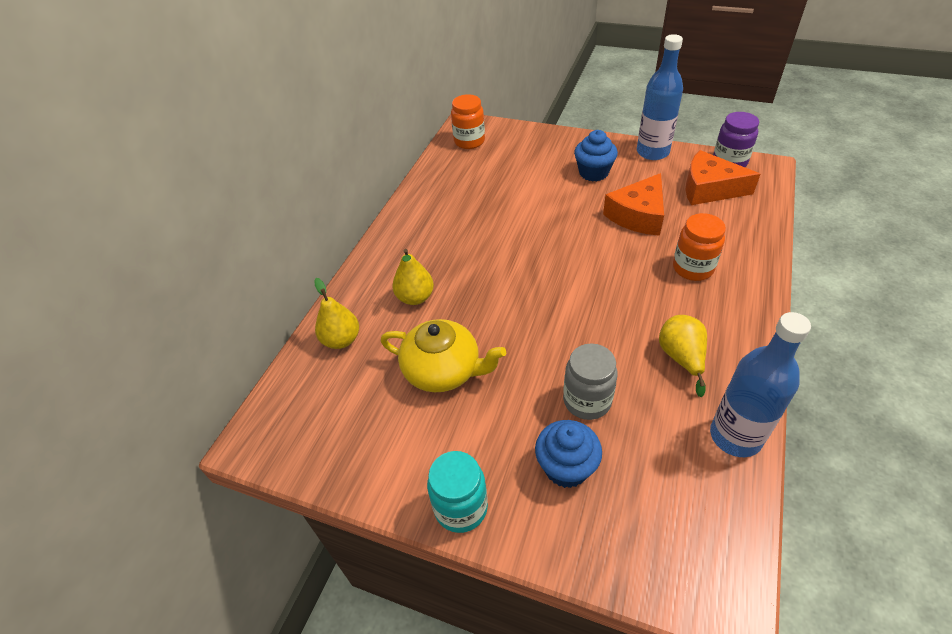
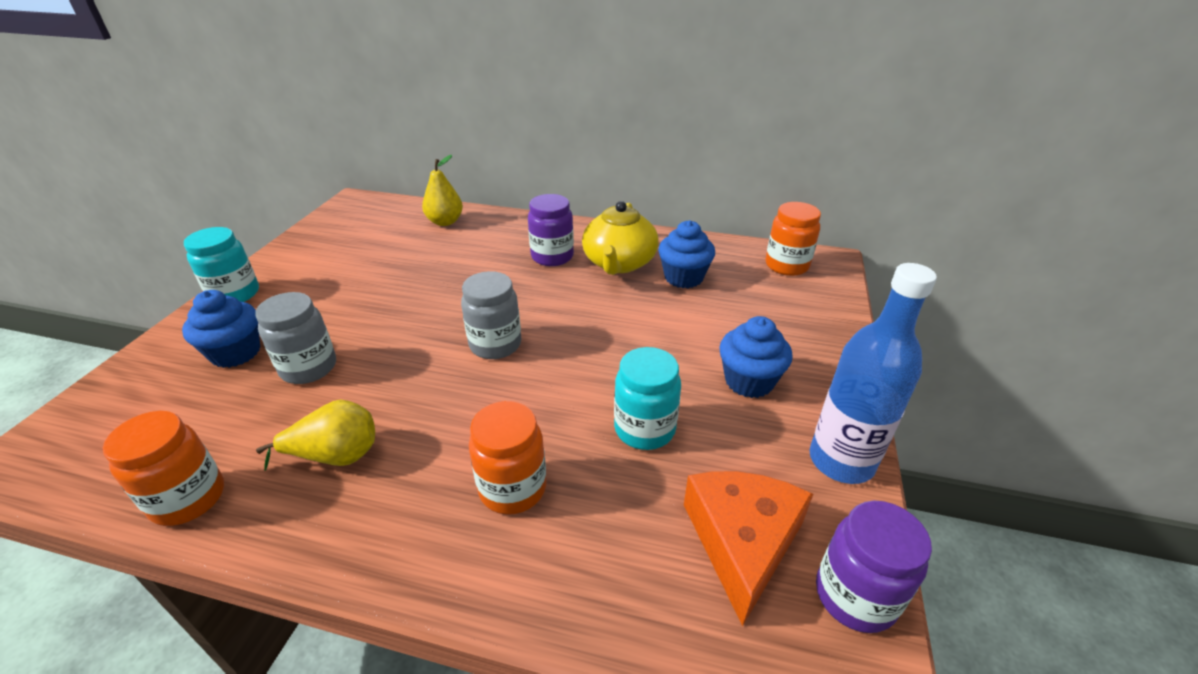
camera: 80 degrees right, 10 degrees down
(415, 297) = (492, 252): yellow pear -> none
(432, 257) = (552, 257): none -> purple jar
(443, 370) = (389, 275): yellow teapot -> yellow teapot (619, 263)
(477, 188) = (683, 277): none -> blue cupcake
(556, 285) = (495, 344): none -> grey jar
(638, 215) = (644, 429): orange cheese -> turquoise jar
(735, 436) = (188, 499): blue bottle -> orange jar

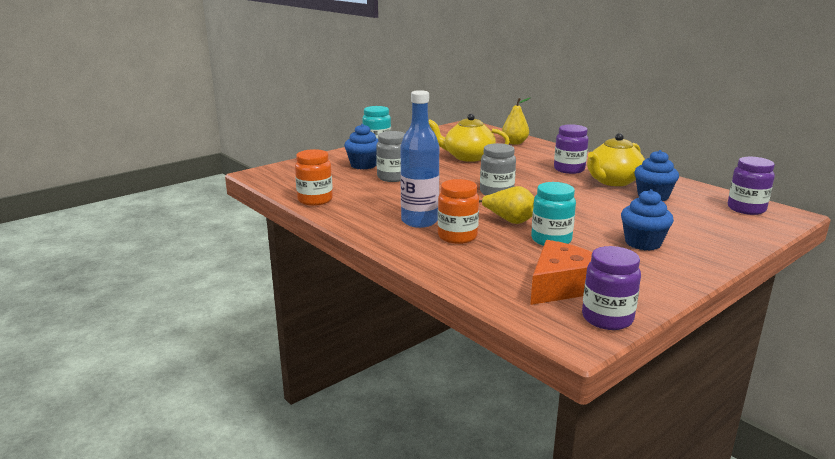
camera: 35 degrees right, 15 degrees down
(336, 456) = (384, 205): yellow pear -> yellow pear (508, 221)
(400, 273) = (468, 157): none -> yellow teapot
(786, 265) = (746, 209): orange jar -> purple jar
(841, 461) = (665, 283): blue bottle -> blue bottle (419, 221)

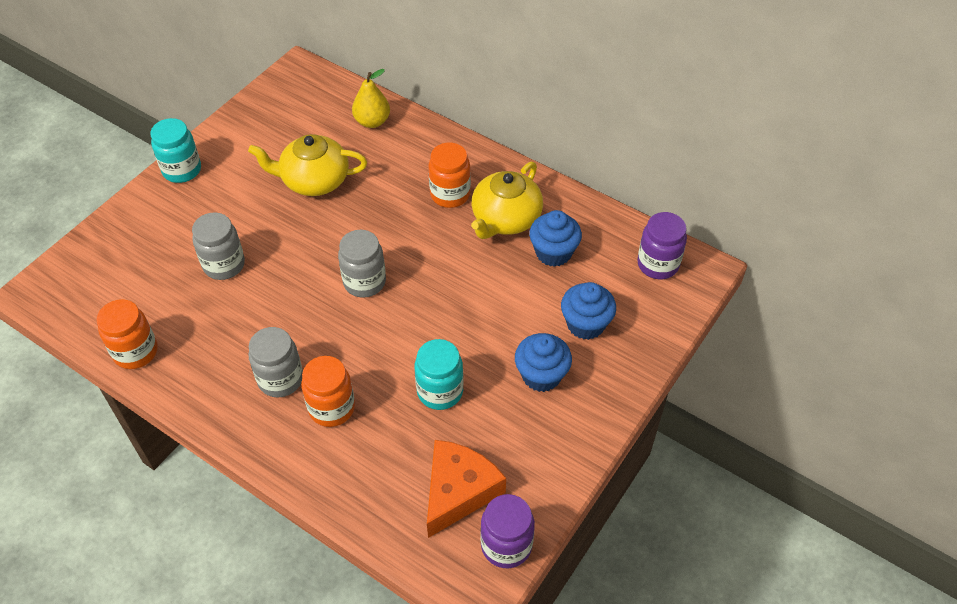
camera: 15 degrees left, 30 degrees up
(363, 165) = (176, 235): blue cupcake -> blue cupcake (585, 324)
(419, 221) = (280, 379): blue bottle -> grey jar
(508, 221) = (387, 355): yellow pear -> none
(569, 169) = (450, 194): purple jar -> orange jar

